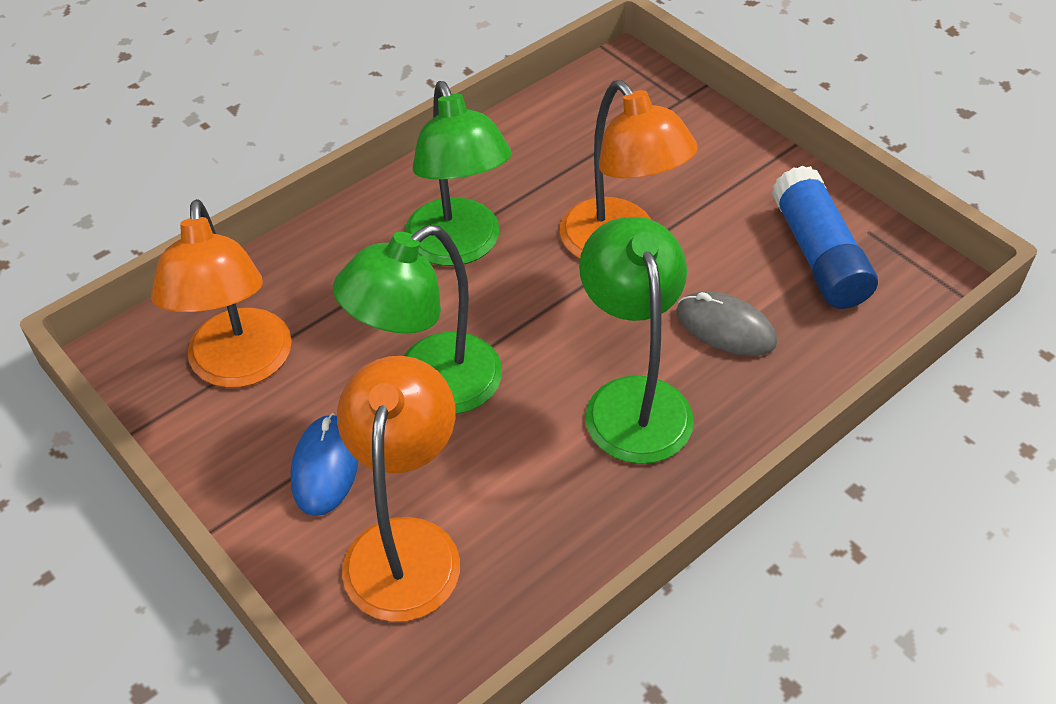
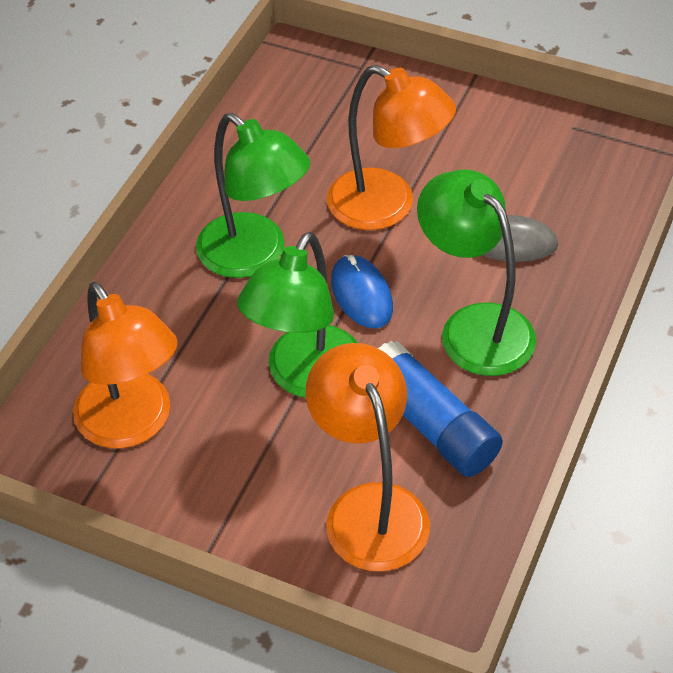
camera: 25 degrees left, 0 degrees up
(325, 467) = (263, 475): blue mouse -> blue mouse (361, 294)
(818, 255) = (546, 159): blue glue stick -> blue glue stick (430, 424)

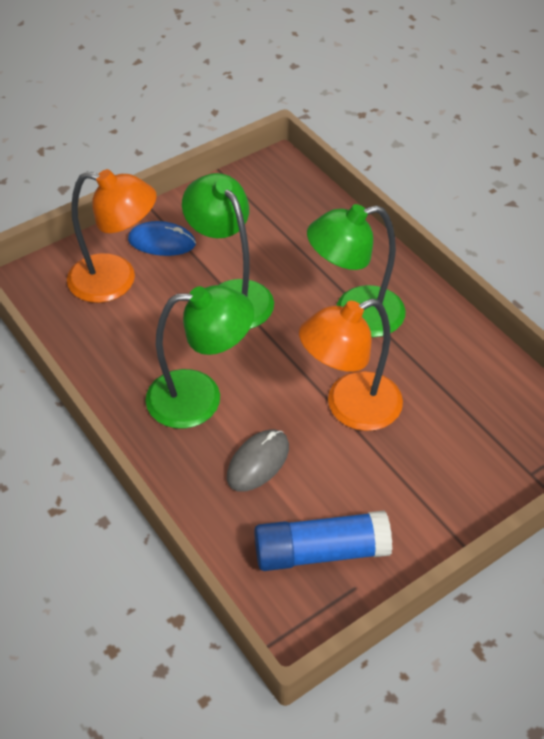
camera: 120 degrees right, 0 degrees up
(133, 425) = (261, 211): orange lamp -> none
(361, 294) = (276, 353): blue mouse -> blue mouse (162, 242)
(430, 424) = (145, 335): blue glue stick -> blue glue stick (321, 551)

